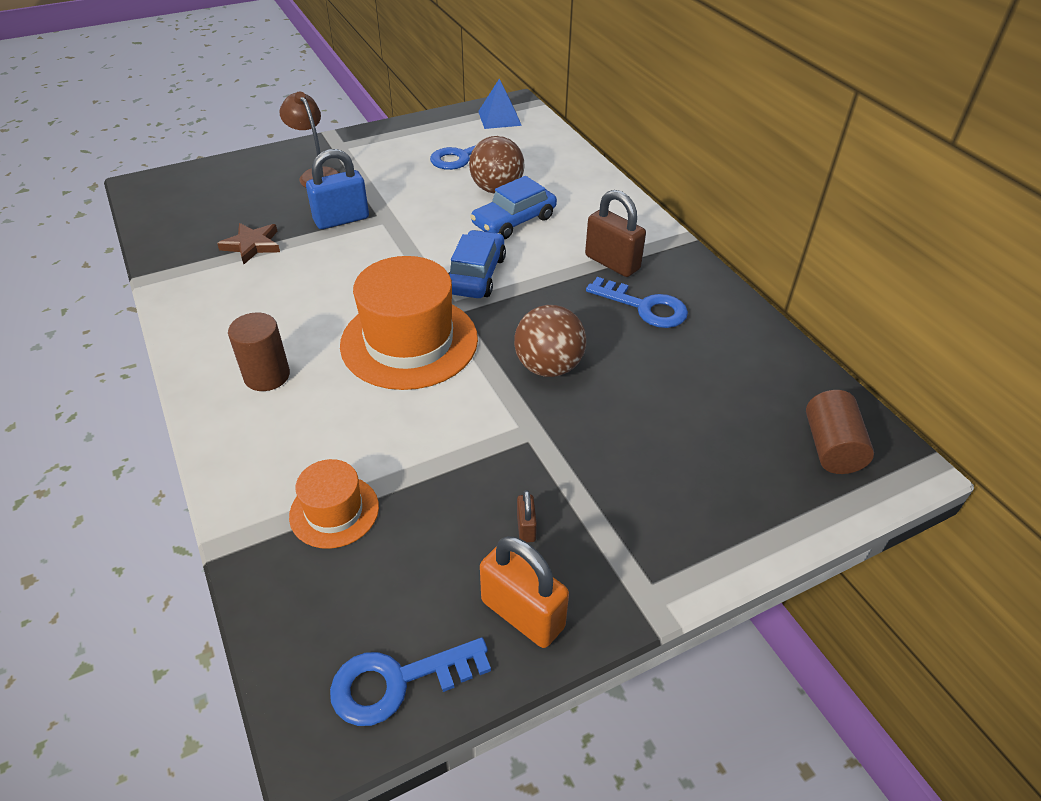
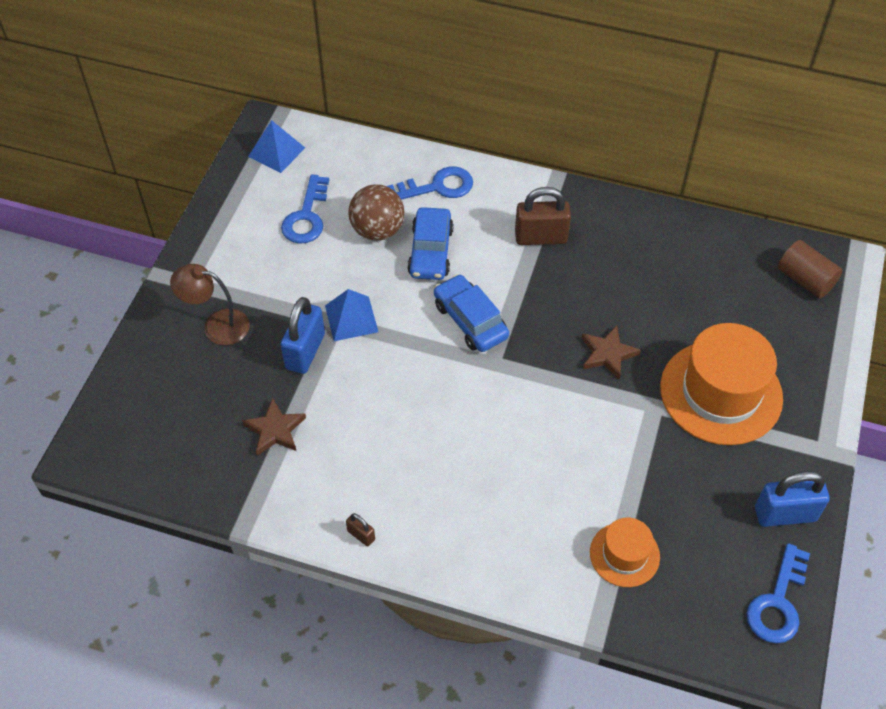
camera: 45 degrees left, 10 degrees up
(267, 376) = (454, 514): brown cylinder -> none
(399, 222) = (351, 318): none -> blue pyramid
(409, 342) = (503, 410): orange hat -> orange hat (721, 392)
(522, 614) = (785, 514): orange padlock -> blue padlock
(526, 528) = (728, 467): brown padlock -> brown padlock (361, 535)
(548, 367) = (607, 354): brown ball -> brown star
(644, 307) = (603, 259): blue key -> blue key (437, 187)

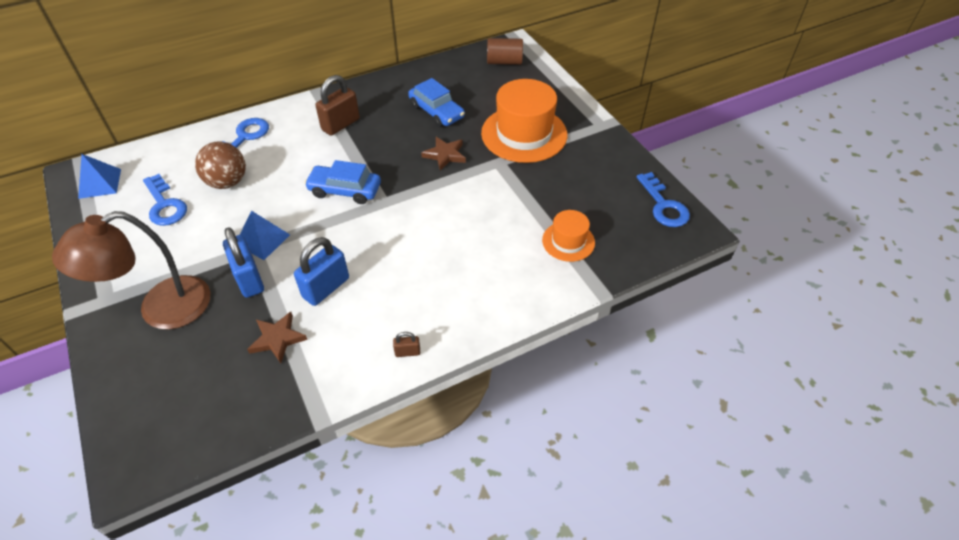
camera: 45 degrees left, 5 degrees down
(217, 325) = (161, 309): brown lamp -> brown lamp, size x1.62
(430, 251) = (277, 172): blue car -> blue car (436, 112)
(785, 514) = (618, 165): blue padlock -> blue padlock (326, 288)

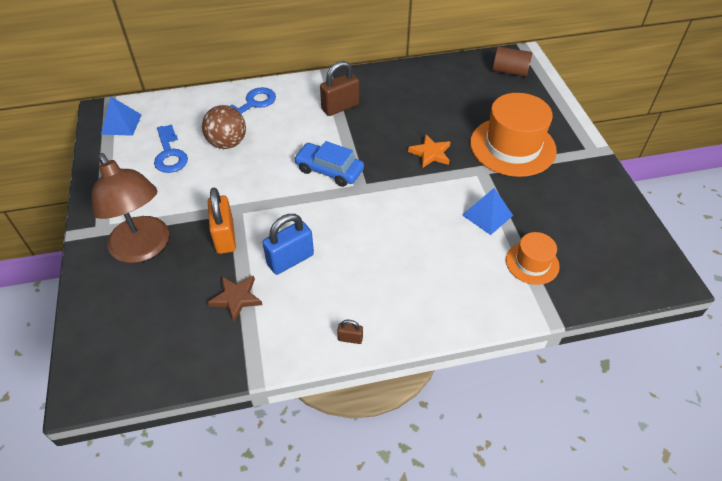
camera: 15 degrees right, 0 degrees up
(161, 309) = (144, 248): brown lamp -> brown lamp turned 105 degrees counterclockwise
(249, 279) = (225, 237): blue padlock -> orange padlock
(262, 239) = (245, 202): blue pyramid -> blue pyramid (487, 215)
(436, 112) = (432, 110): blue car -> none
(445, 155) = (430, 153): brown star -> orange star
(663, 205) = (640, 246): blue key -> none

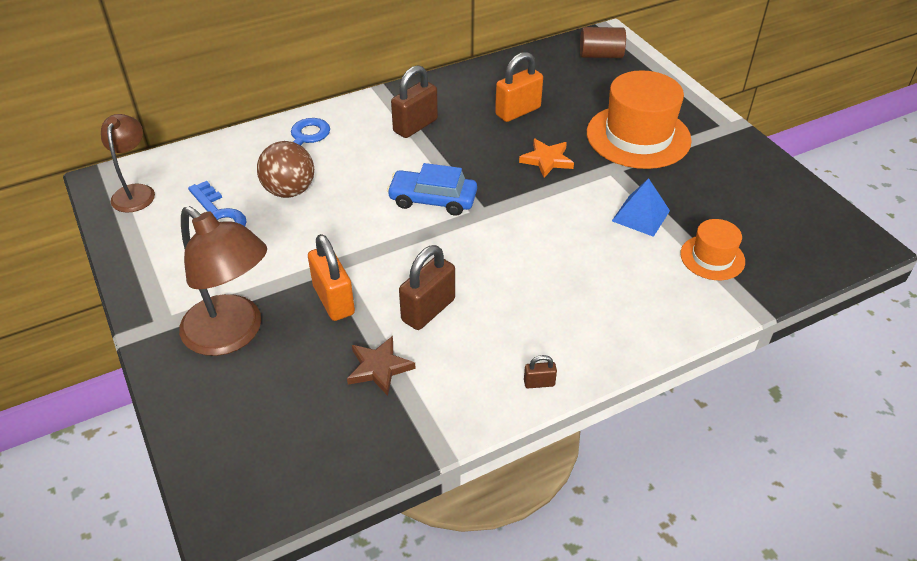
camera: 15 degrees left, 5 degrees down
(121, 124) = (135, 192): blue pyramid -> brown lamp
(290, 260) = (428, 310): blue padlock -> brown padlock
(424, 108) = (518, 111): none -> orange padlock

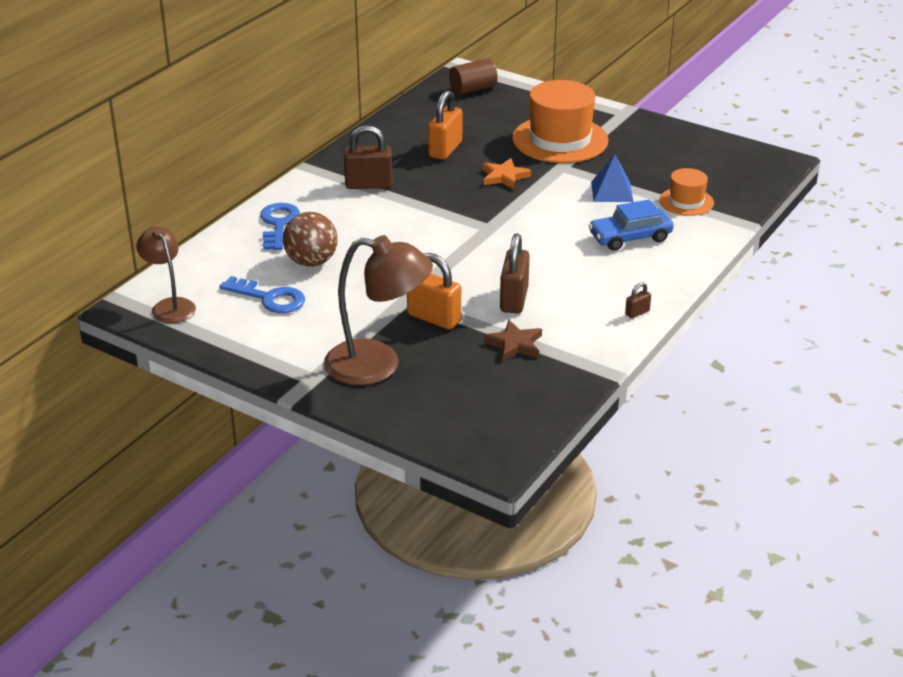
camera: 30 degrees left, 10 degrees down
(415, 126) = (369, 185): brown padlock -> brown padlock turned 75 degrees clockwise
(433, 200) = (441, 231): blue car -> blue car (630, 237)

